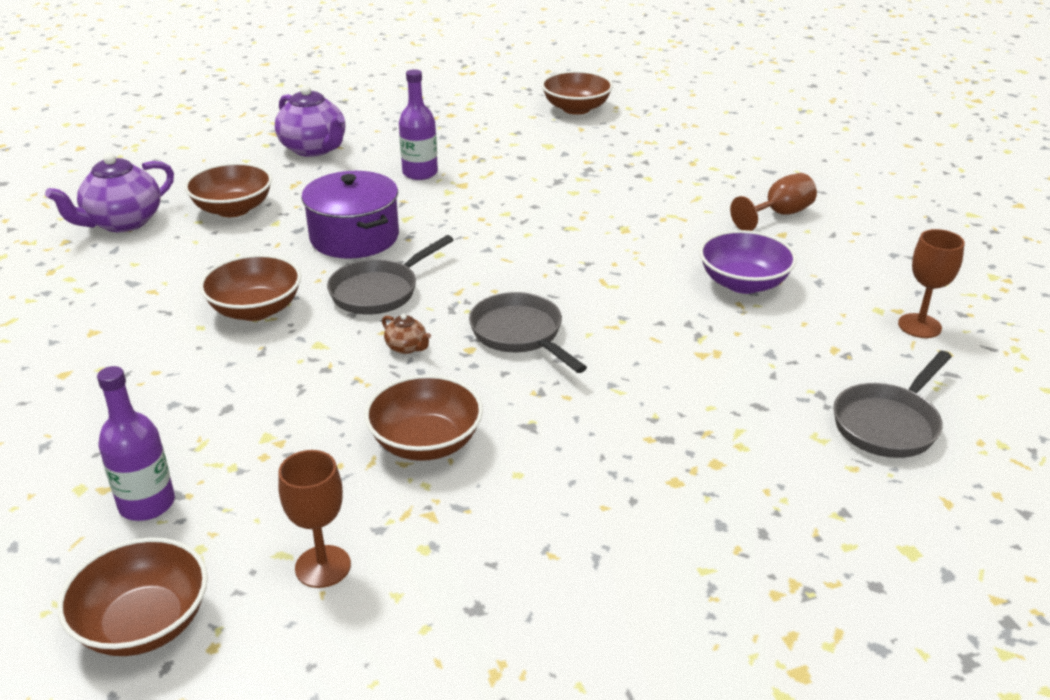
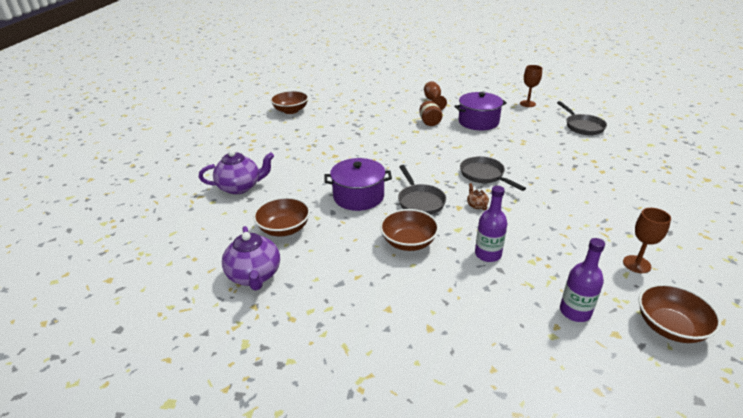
camera: 60 degrees left, 0 degrees up
(407, 347) = (476, 205): brown teapot -> brown teapot turned 90 degrees counterclockwise
(420, 173) = (309, 163): purple bottle -> purple bottle (488, 254)
(426, 443) = (555, 218): brown bowl -> none
(520, 334) = (484, 175): grey pan -> grey pan turned 60 degrees clockwise
(677, 233) = (429, 122): none -> brown jar
(743, 283) = (478, 122): purple bowl -> purple pot

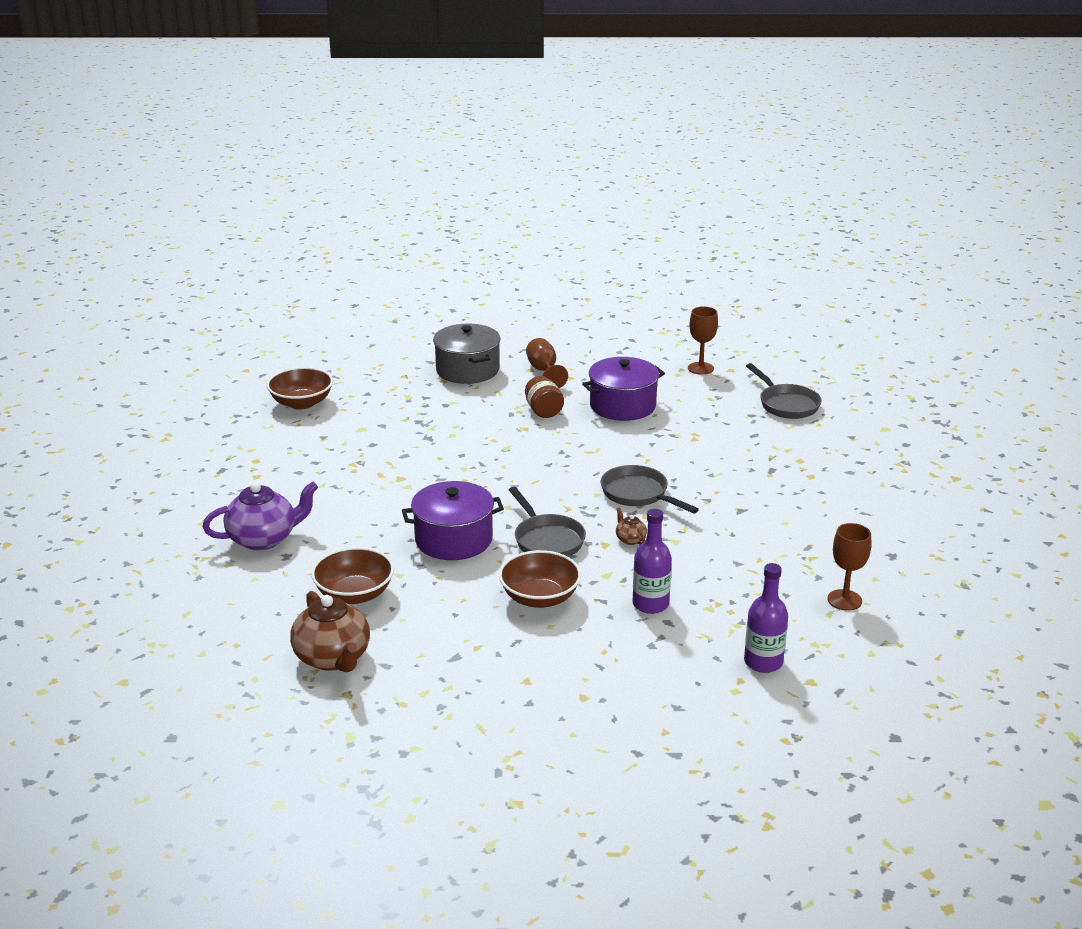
camera: 10 degrees left, 5 degrees down
(254, 275) = (333, 658): purple teapot -> brown teapot
(389, 98) = (467, 370): none -> grey pot
(670, 327) = (875, 668): brown bowl -> none

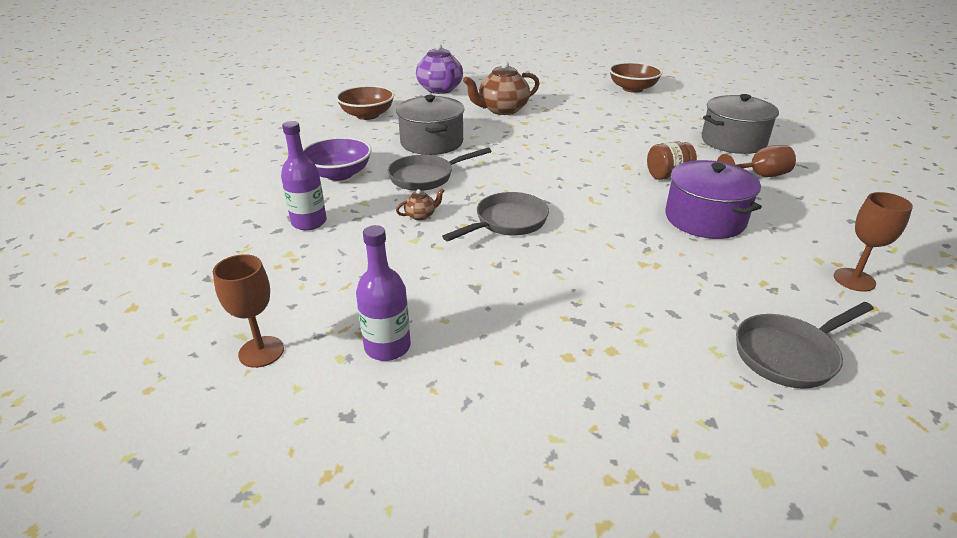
camera: 90 degrees right, 5 degrees up
(333, 658) = (298, 113): brown teapot -> brown teapot (502, 110)
(453, 539) = (432, 142): purple pot -> grey pot
(540, 598) = (339, 174): brown bowl -> purple bowl
(763, 662) = (183, 279): purple bottle -> purple bottle (387, 347)

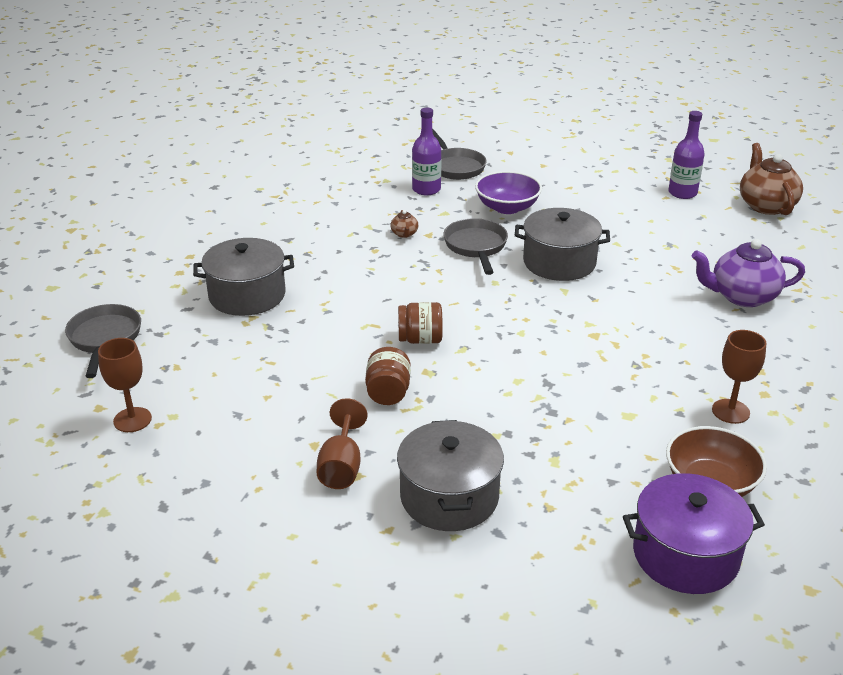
camera: 110 degrees right, 0 degrees up
(261, 352) = (286, 168): brown goblet -> brown goblet (730, 411)
(367, 115) = (657, 235): brown bowl -> none
(387, 347) = (256, 202): purple bottle -> purple bottle (682, 193)
(502, 110) = (646, 328): brown teapot -> brown teapot (766, 205)
(507, 222) = (364, 270): grey pan -> grey pan (455, 166)
(590, 176) = (420, 339): none -> brown jar
(610, 279) = (247, 295): none -> grey pot
(705, 219) = (287, 379): purple pot -> purple pot (685, 555)

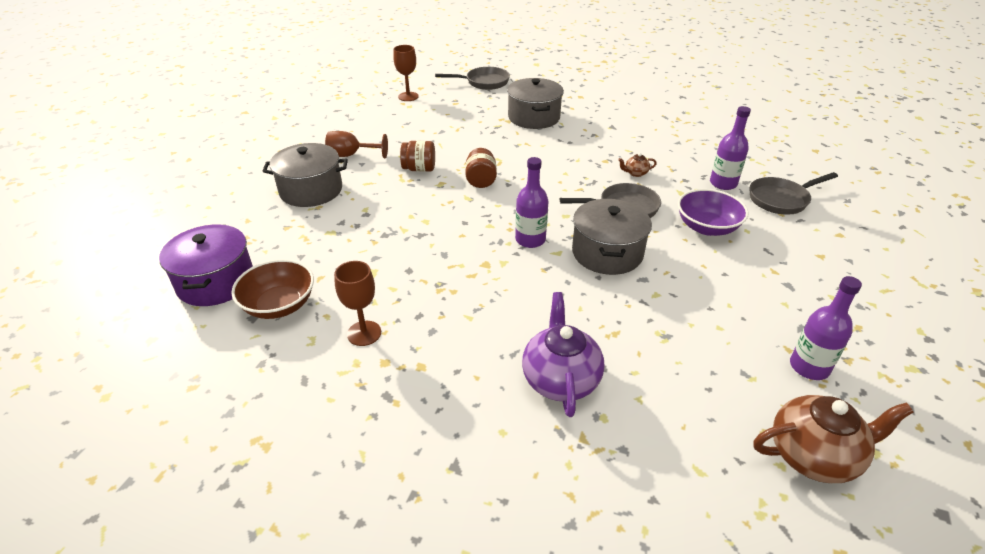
camera: 90 degrees right, 5 degrees up
(544, 306) = (530, 240): none -> purple bottle

